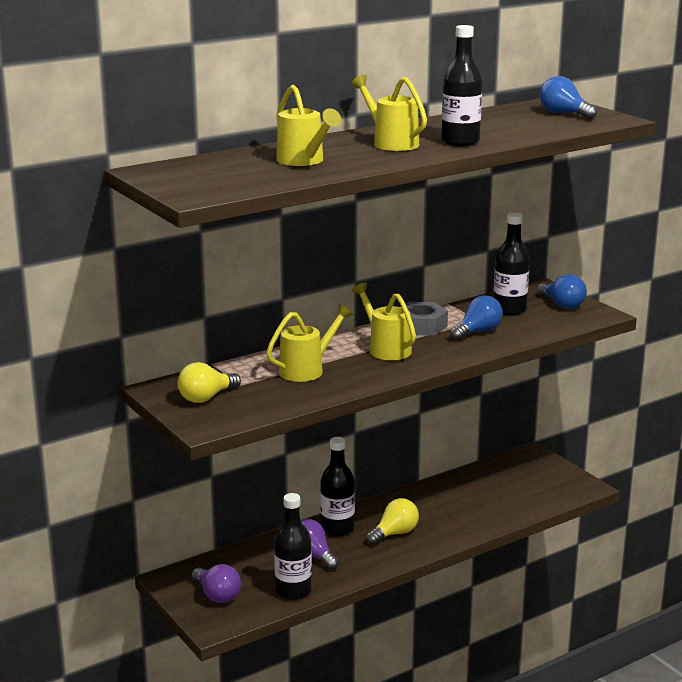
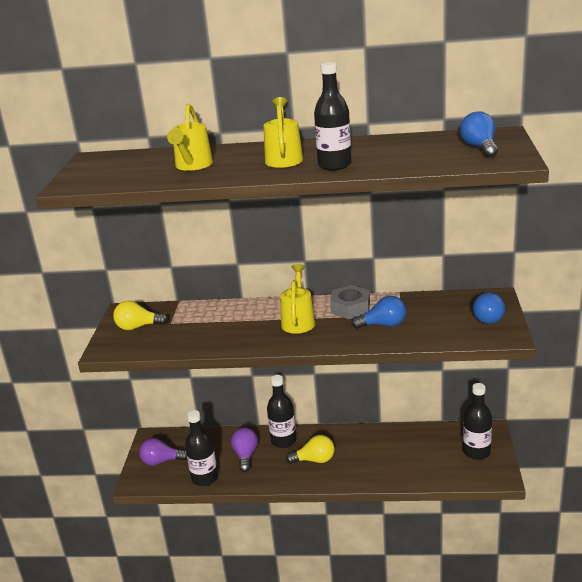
camera: 40 degrees right, 5 degrees up
(217, 595) = (161, 461): purple light bulb -> purple light bulb turned 90 degrees clockwise
(306, 370) = (224, 323): yellow watering can -> none
(509, 309) = (437, 310): black bottle -> black bottle (476, 452)

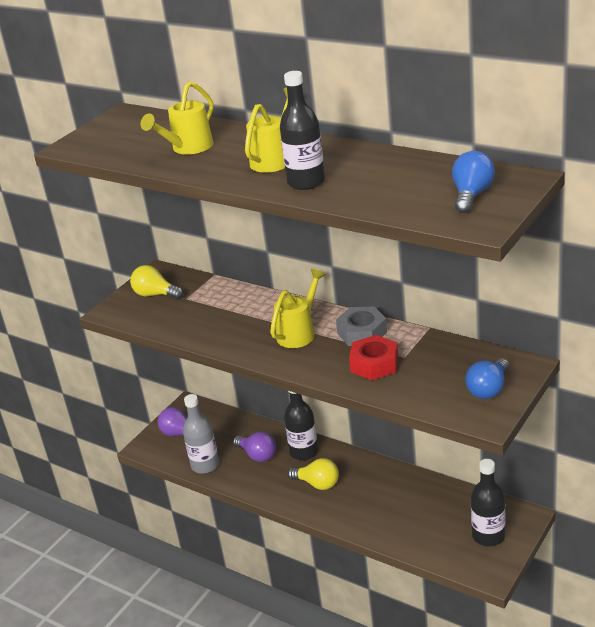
camera: 30 degrees right, 5 degrees up
(204, 478) = (205, 465): black bottle -> grey bottle
(245, 455) = (257, 455): purple light bulb -> purple light bulb turned 105 degrees clockwise
(383, 325) = (374, 364): blue light bulb -> red nut

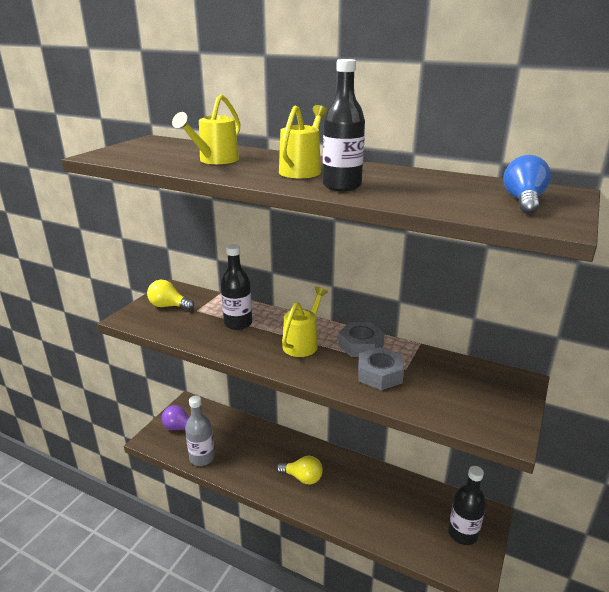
camera: 10 degrees left, 5 degrees down
(257, 455) = (248, 449): purple light bulb -> none
(304, 452) = (287, 447): black bottle -> black bottle (238, 323)
(374, 364) = (379, 374): red nut -> grey nut
(488, 389) = (497, 403): blue light bulb -> none

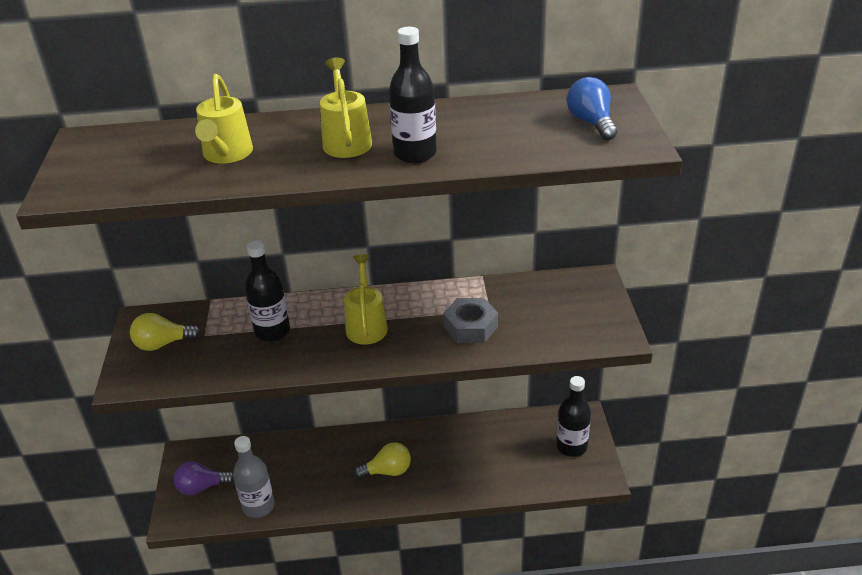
camera: 30 degrees left, 10 degrees up
(360, 345) = (427, 302): grey nut -> none

